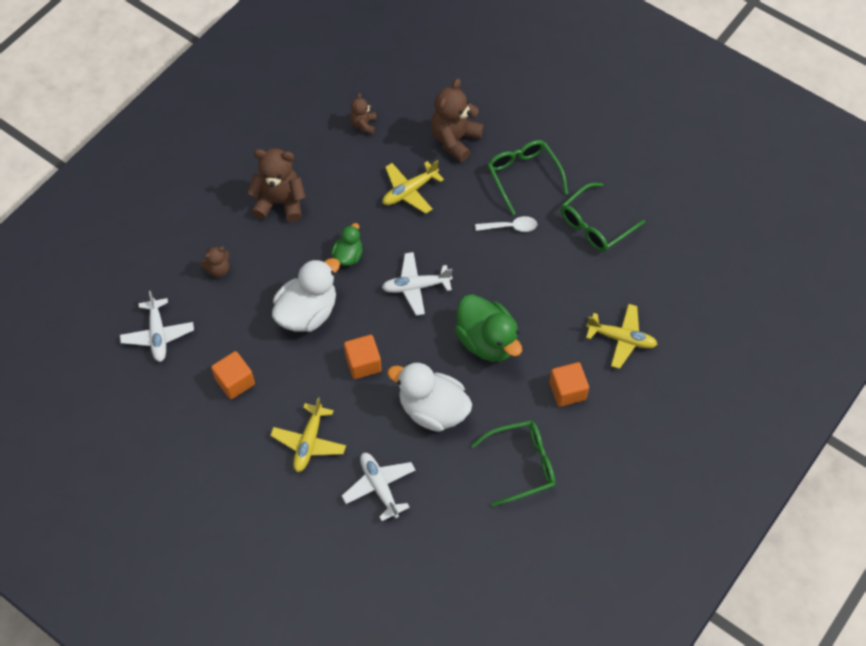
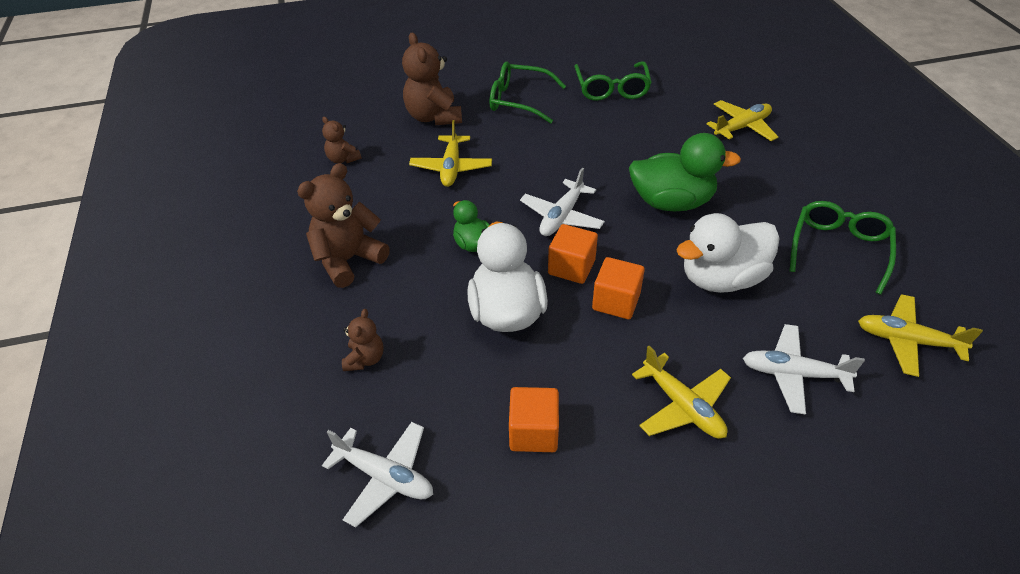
camera: 50 degrees left, 15 degrees down
(460, 538) = (907, 341): none -> yellow plane
(510, 227) = (562, 130): white spoon -> none
(567, 391) = (772, 181): orange cube -> orange cube (571, 267)

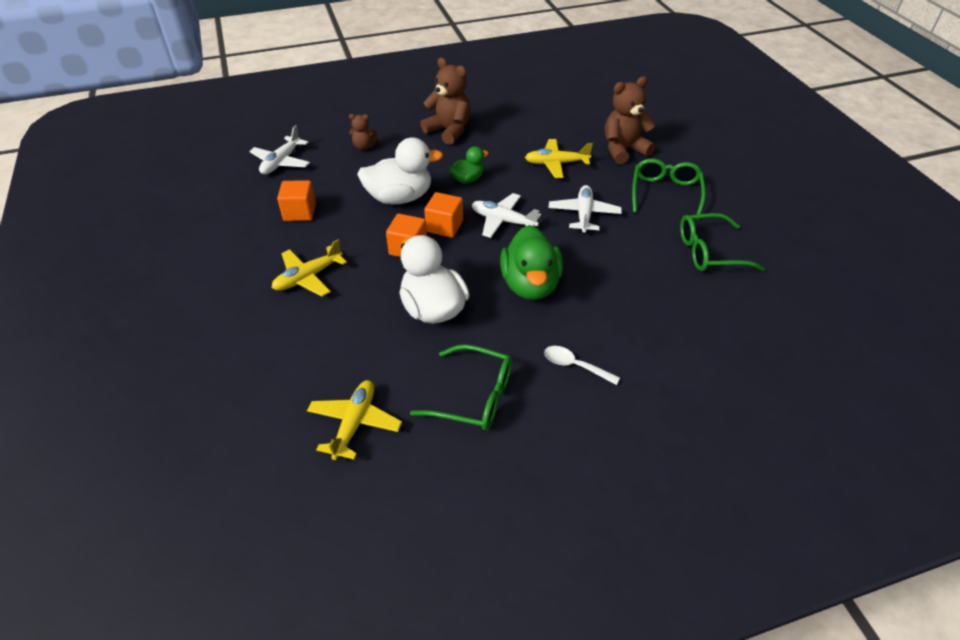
camera: 85 degrees right, 0 degrees up
(343, 159) = (556, 115): brown teddy bear -> none
(742, 127) = (668, 347): yellow plane -> none
(779, 182) = (575, 366): none -> white spoon
(793, 374) = (328, 340): white plane -> white plane (584, 214)

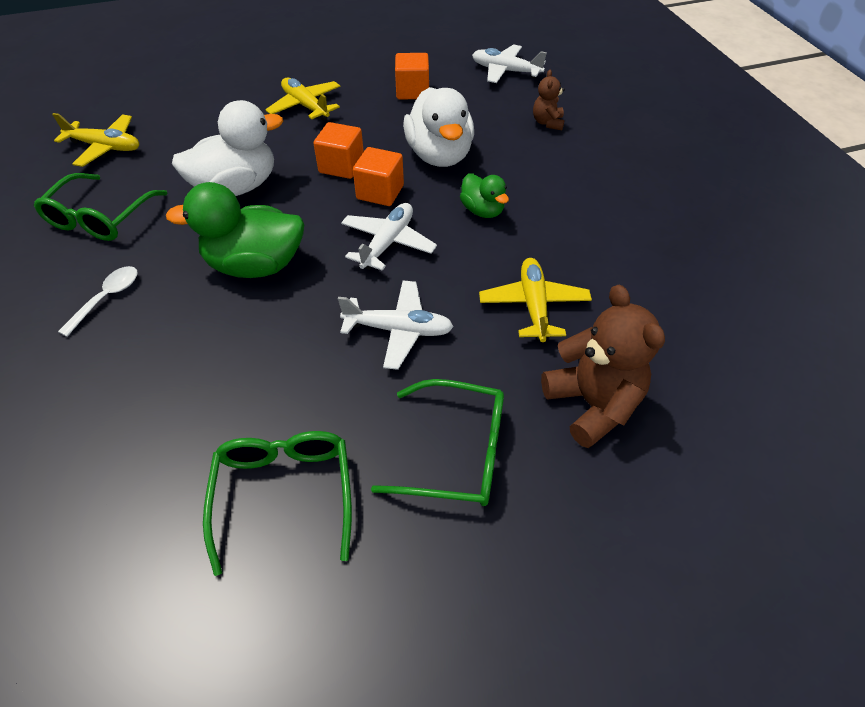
camera: 90 degrees right, 5 degrees up
(449, 131) = (603, 191): brown teddy bear -> none

